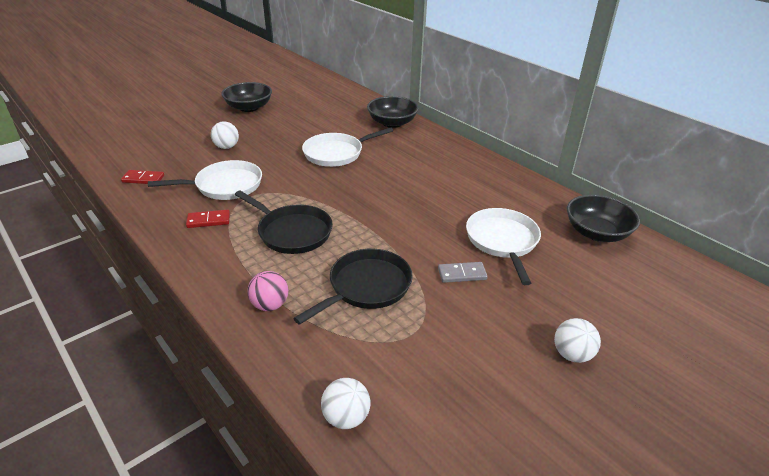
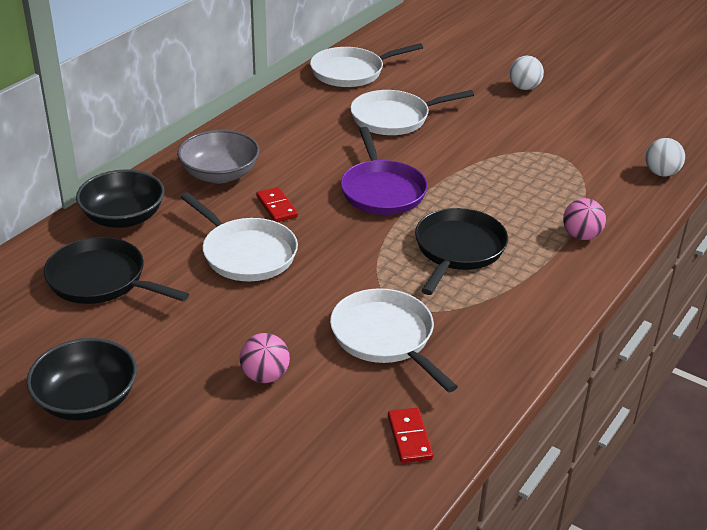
camera: 105 degrees left, 0 degrees up
(208, 220) = (475, 324): red domino -> red domino (277, 207)
(226, 147) = (265, 376): white ball -> pink ball
(366, 287) = (515, 185): black pan -> black pan (101, 280)
(386, 213) = (382, 191): none -> purple pan
(430, 154) = (220, 174): none -> grey bowl
(462, 274) = (461, 137): grey domino -> none
(596, 233) = (351, 72): black bowl -> white pan

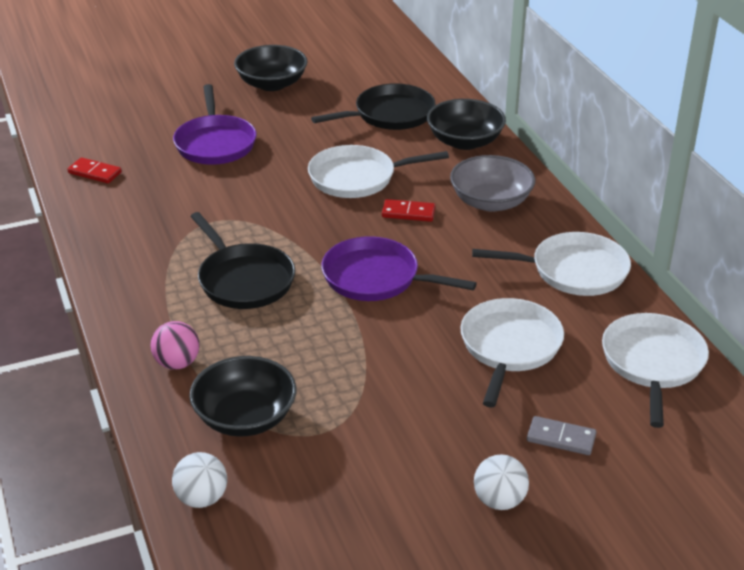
camera: 125 degrees right, 0 degrees up
(265, 376) = (215, 143): pink ball -> purple pan
(385, 337) = (189, 200): white pan -> white pan (573, 271)
(453, 83) = (561, 438): none -> grey domino
(585, 186) = (245, 417): none -> black bowl

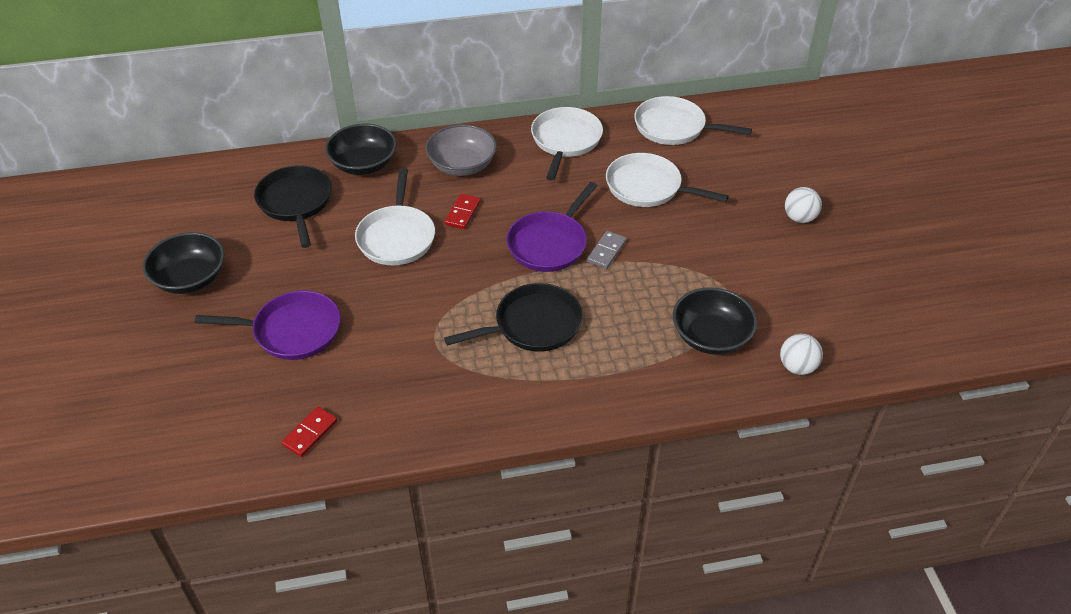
camera: 80 degrees left, 10 degrees up
(177, 363) = (640, 375): pink ball -> none
(561, 438) = (743, 181): grey domino -> grey domino (606, 251)

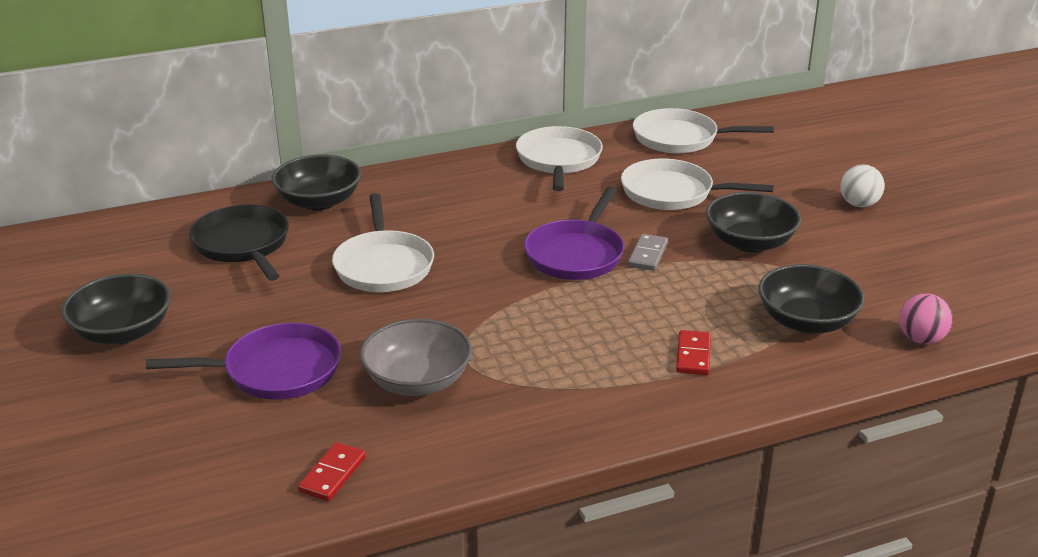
camera: 10 degrees left, 15 degrees down
(462, 165) = (442, 192): grey bowl -> grey bowl (417, 381)
(463, 213) = (459, 236): red domino -> red domino (693, 355)
(533, 325) = (586, 333): black pan -> none
(693, 248) = (750, 242): none -> black bowl
(797, 367) = (921, 339): white ball -> pink ball

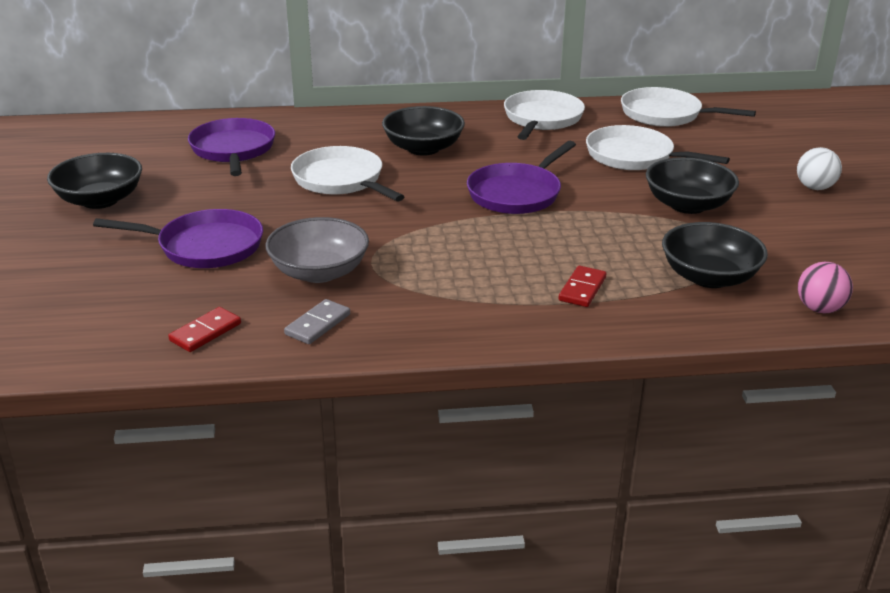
camera: 15 degrees right, 0 degrees up
(243, 244) = (233, 150): black pan -> purple pan
(319, 201) = (314, 126): black bowl -> black bowl (423, 148)
(383, 265) = (341, 180): white pan -> white pan turned 135 degrees clockwise
(647, 255) = (583, 202): grey domino -> grey domino (317, 324)

